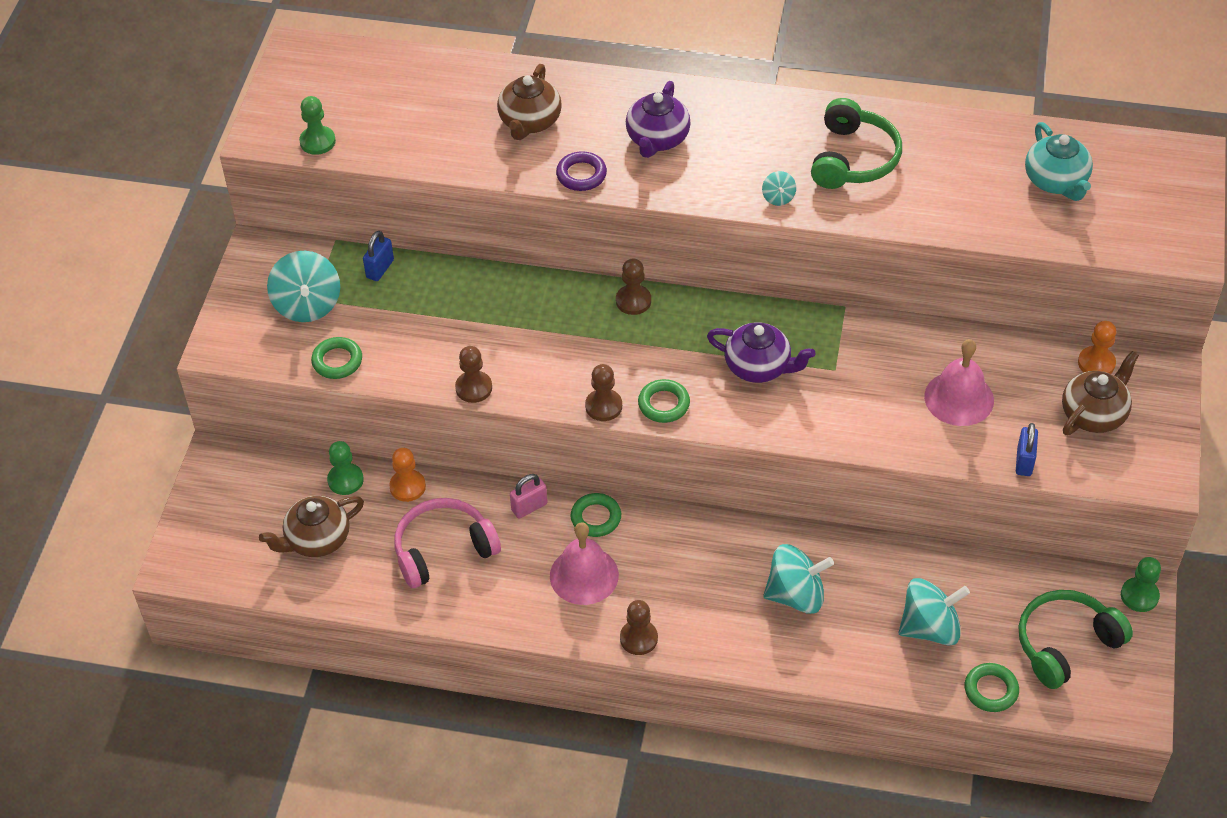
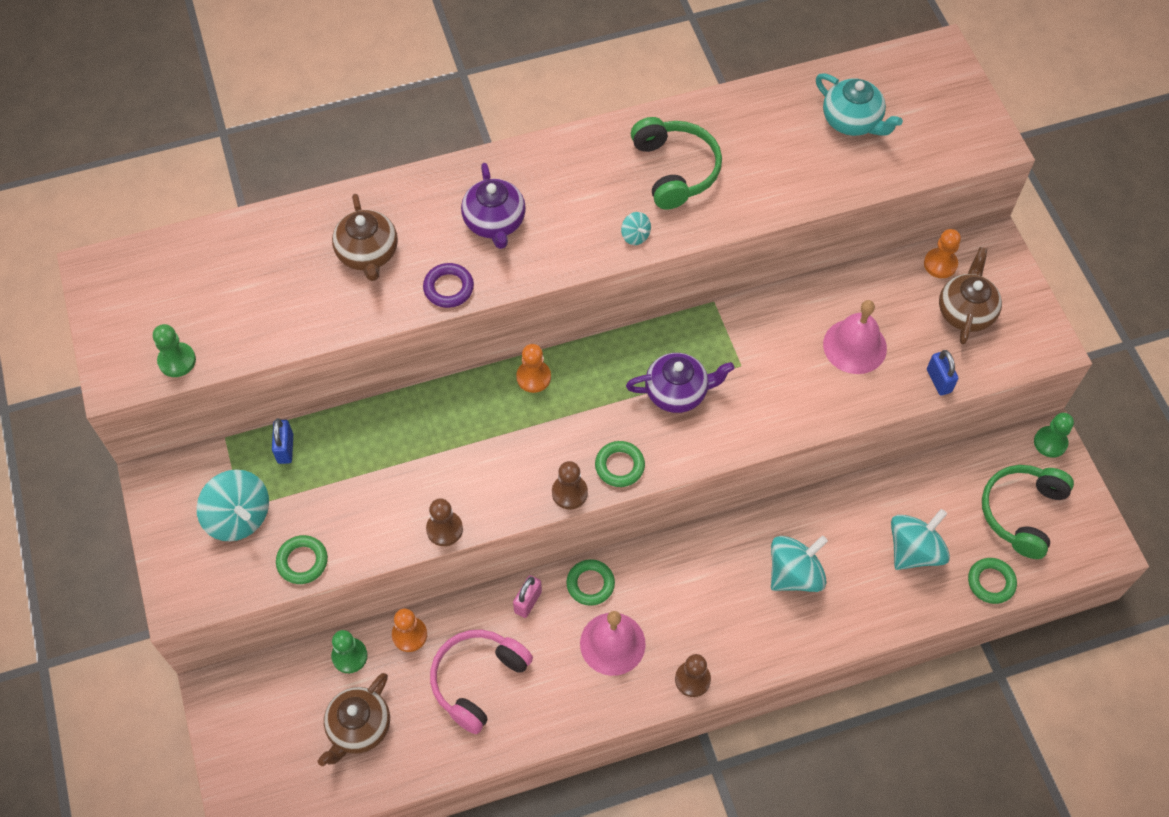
camera: 30 degrees left, 10 degrees up
(633, 301) = (533, 377): brown pawn -> orange pawn

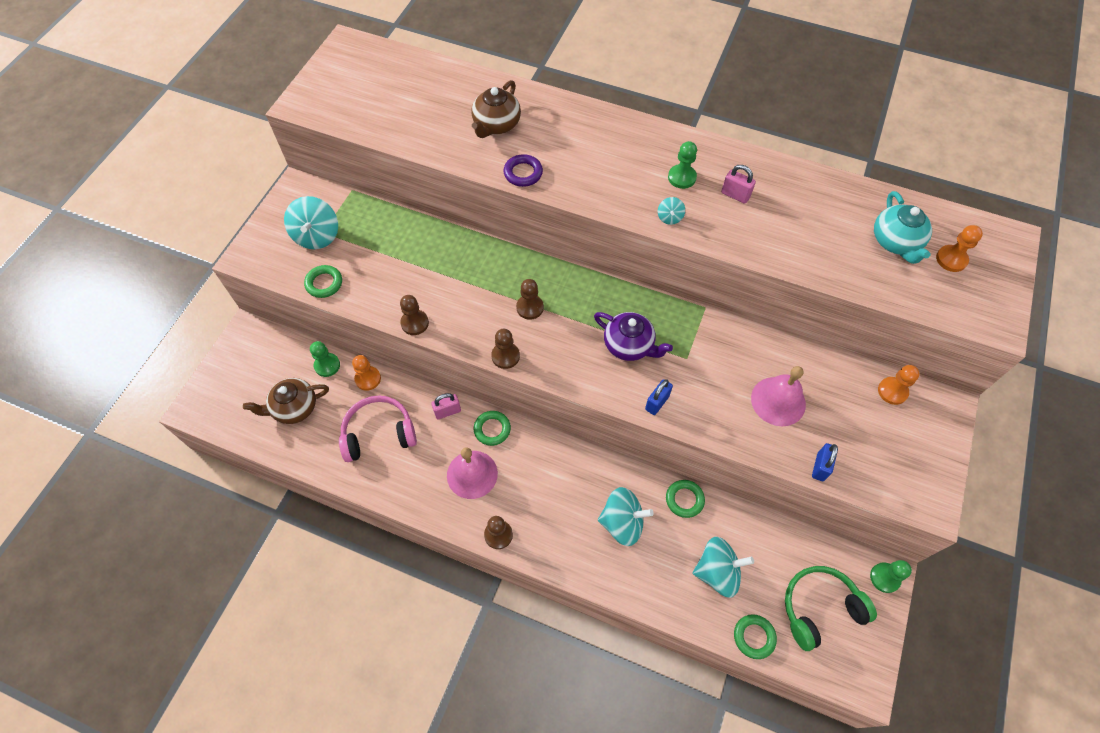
camera: 40 degrees right, 0 degrees up
(177, 361) = (338, 115): green pawn -> green pawn (682, 177)
(285, 448) = (375, 217): blue padlock -> blue padlock (657, 403)
(495, 222) = (588, 154): purple teapot -> none
(533, 377) = (549, 274): orange pawn -> orange pawn (951, 259)
(547, 425) = (530, 307): none -> brown pawn
(619, 466) = (550, 363): green ring -> green ring (684, 499)
(675, 170) = (735, 195): green headphones -> pink padlock
(965, 311) = (883, 435): brown teapot -> none

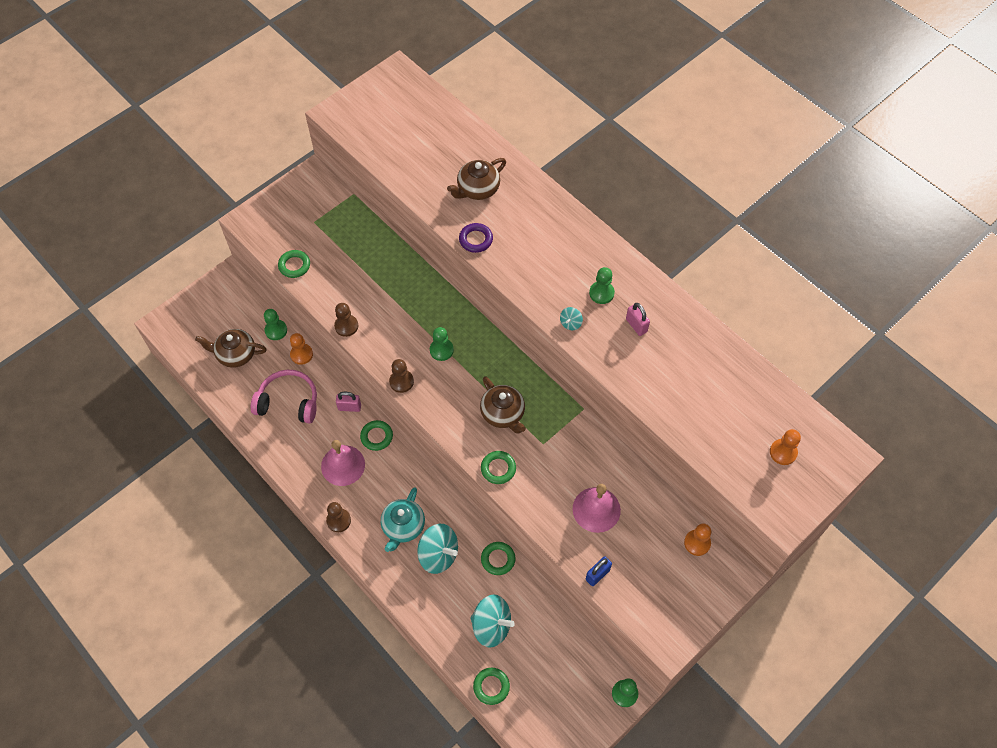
camera: 25 degrees right, 0 degrees up
(317, 236) = (308, 223): turquoise spinning top -> none
(530, 307) = (441, 350): brown pawn -> green pawn
(629, 345) = (503, 413): purple teapot -> brown teapot
(657, 403) = (498, 468): blue padlock -> green ring
(820, 609) = (556, 691): green headphones -> none
(895, 242) = (745, 418): turquoise teapot -> turquoise teapot (403, 526)

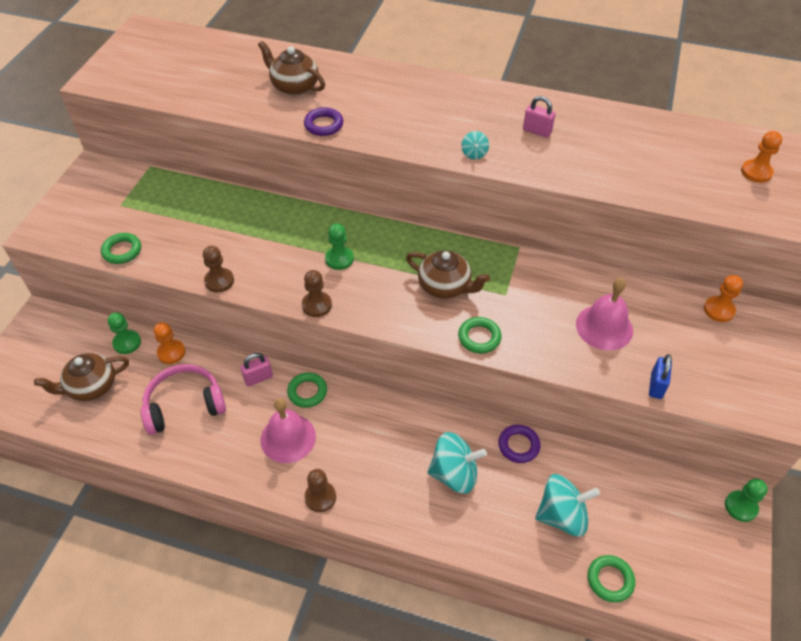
camera: 30 degrees left, 10 degrees down
(403, 526) = (397, 465): turquoise teapot -> none
(477, 189) = (294, 86): brown teapot -> brown teapot turned 105 degrees clockwise
(498, 559) = (518, 445): green ring -> purple ring
(601, 293) = (482, 120): green pawn -> none

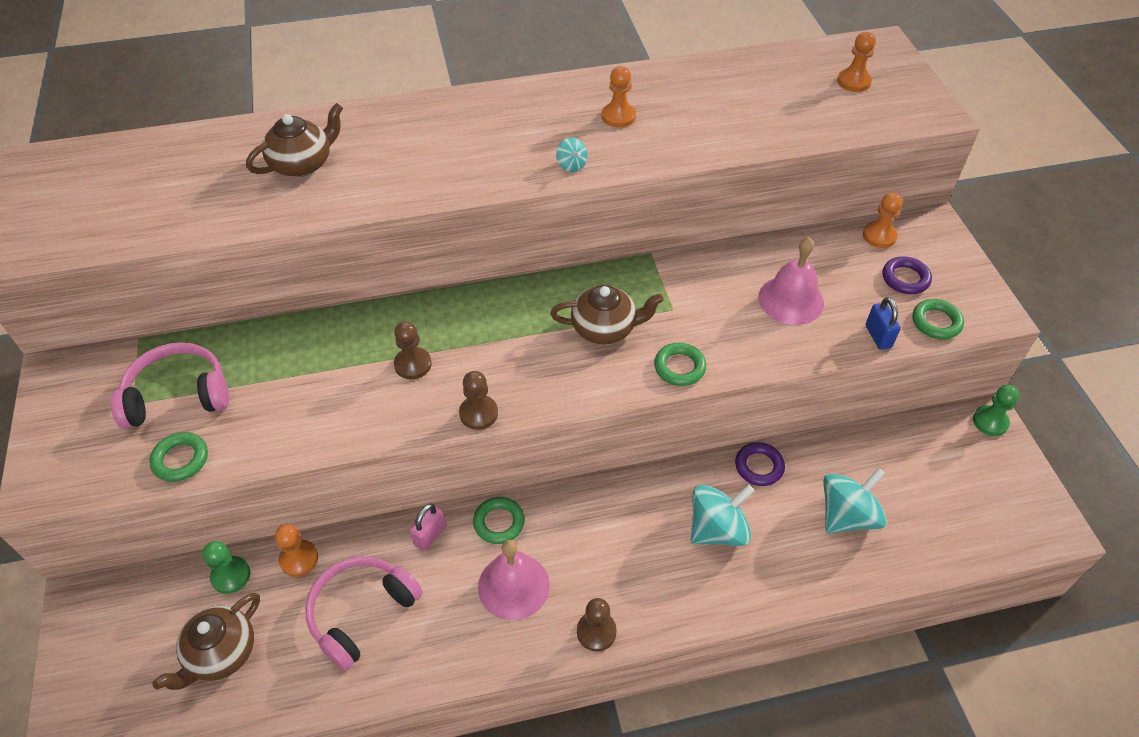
camera: 30 degrees left, 0 degrees up
(147, 211) = (178, 396): none -> pink headphones
(219, 281) = (339, 439): brown pawn -> brown pawn (413, 364)
(294, 86) = (302, 164): brown teapot -> brown teapot turned 135 degrees clockwise
(324, 125) = (375, 196): purple ring -> purple ring (905, 278)
(339, 259) = (466, 349): green pawn -> none
(537, 131) = (618, 116): pink padlock -> orange pawn
(610, 580) = (931, 555): green ring -> green ring (936, 322)

